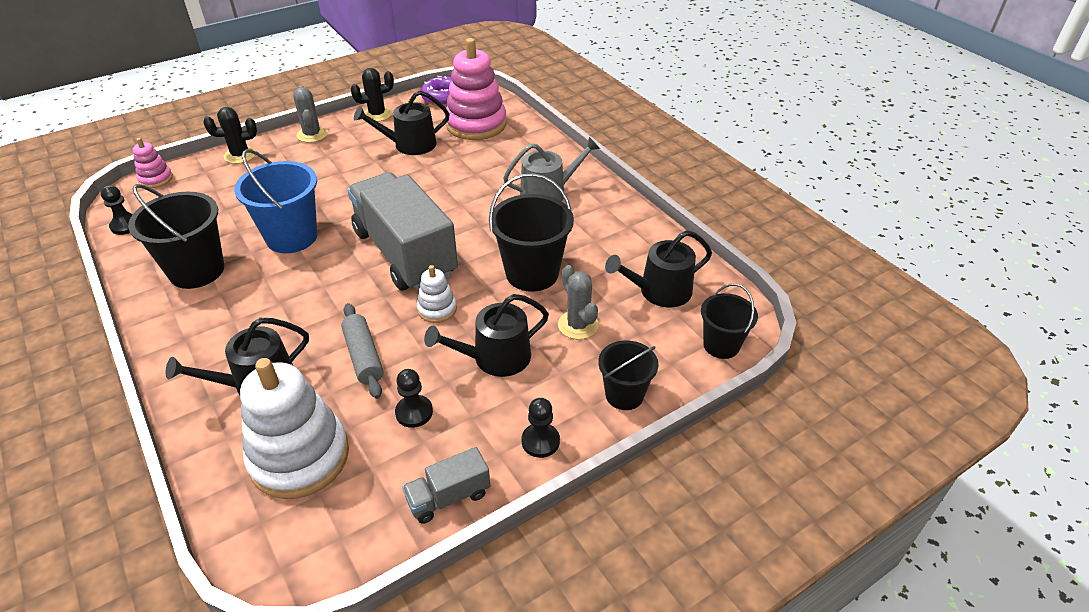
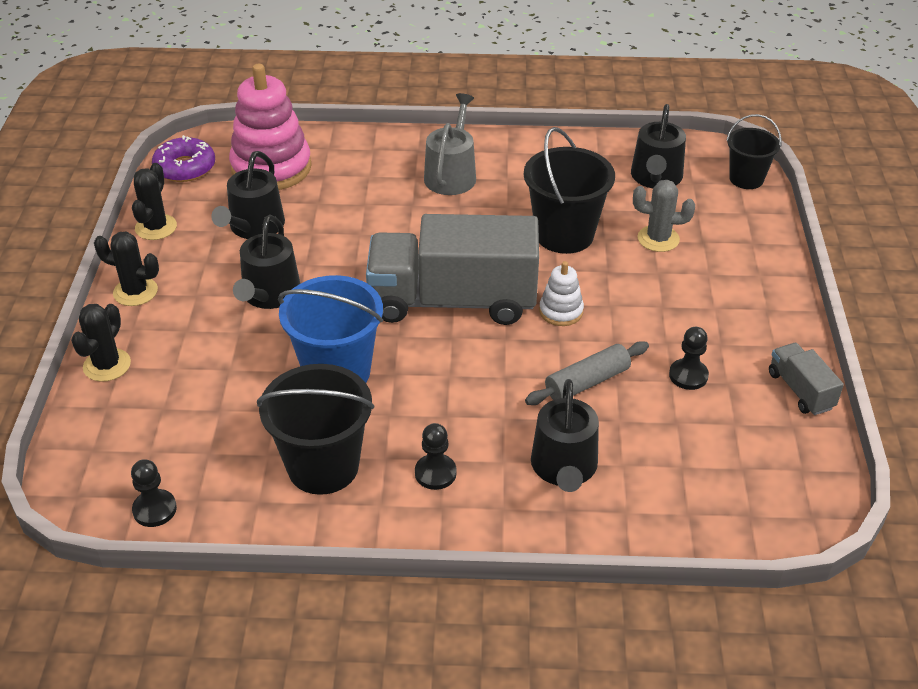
camera: 55 degrees left, 0 degrees up
(156, 179) = (71, 457): pink stacking toy -> none
(299, 457) = (689, 467): white stacking toy -> none
(312, 134) = (135, 292): grey cactus -> black cactus
(364, 356) = (587, 382): grey rolling pin -> grey rolling pin turned 45 degrees counterclockwise
(448, 497) = (800, 390): grey truck -> grey truck turned 150 degrees clockwise
(495, 358) = (659, 302): black watering can -> black watering can (269, 295)
(540, 441) = (777, 316): black pawn -> black pawn (435, 473)
(624, 395) = (761, 251): black bucket -> none

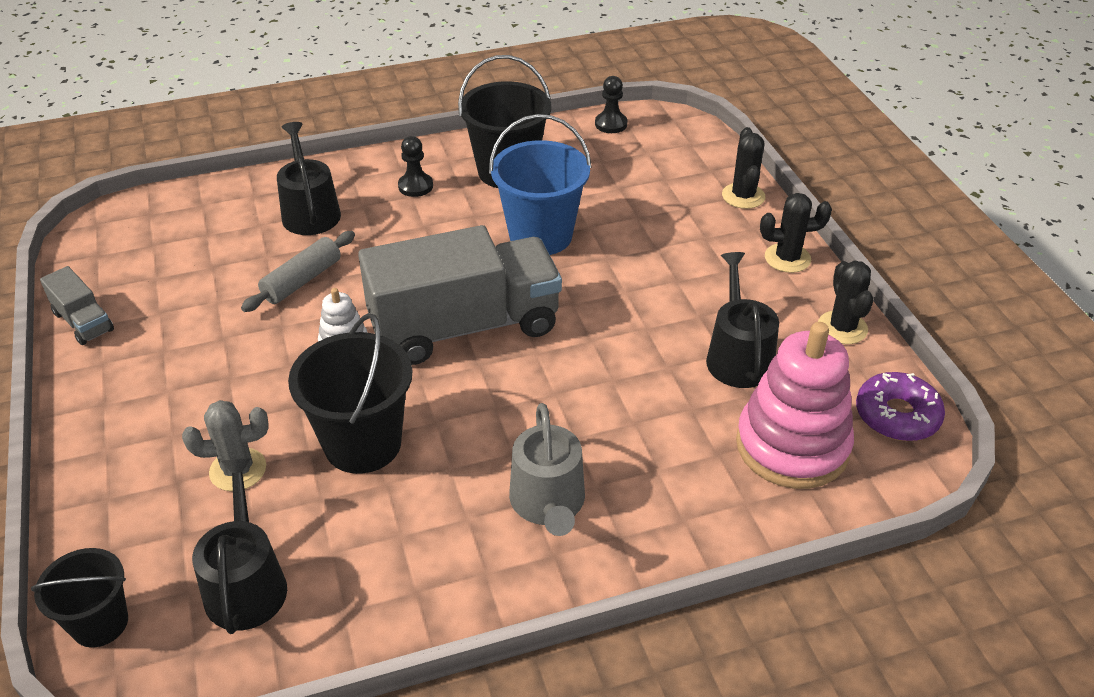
camera: 160 degrees right, 0 degrees up
(269, 295) = (656, 287): black watering can -> none
(688, 375) = (200, 309): black pawn -> none

